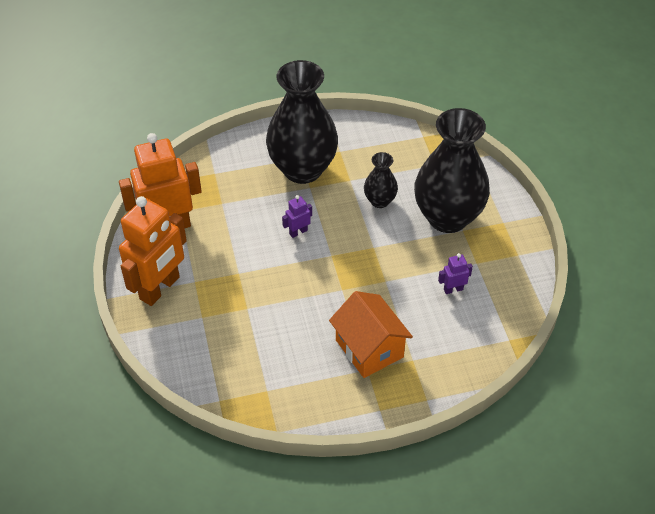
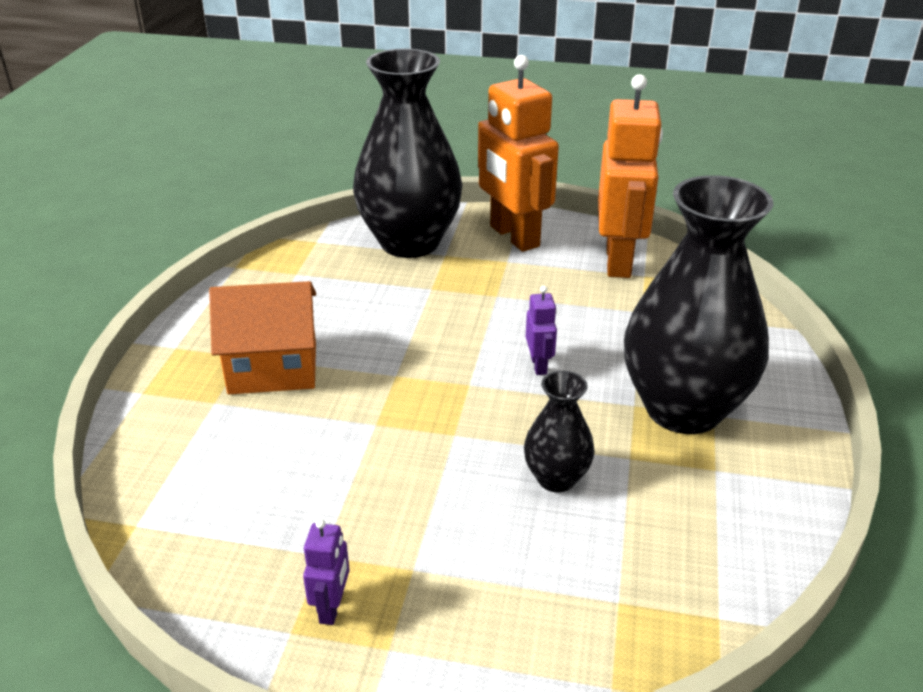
camera: 115 degrees right, 15 degrees down
(447, 217) = (459, 559): black vase -> black vase (409, 242)
(453, 289) = (293, 497): purple robot -> purple robot (332, 607)

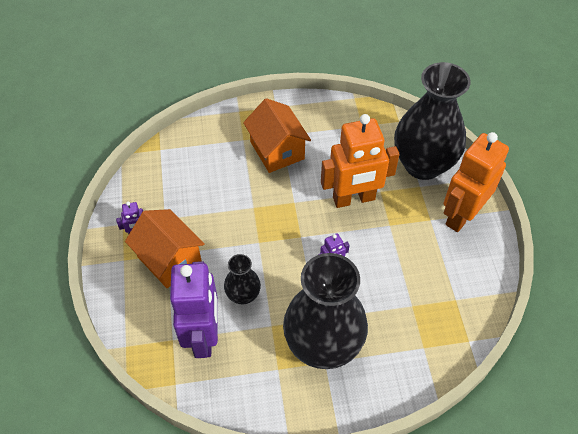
camera: 70 degrees right, 20 degrees up
(428, 567) = (169, 259): none -> orange house
(619, 261) = (465, 281): orange robot -> orange robot (354, 199)
(624, 552) = (203, 336): none -> purple robot

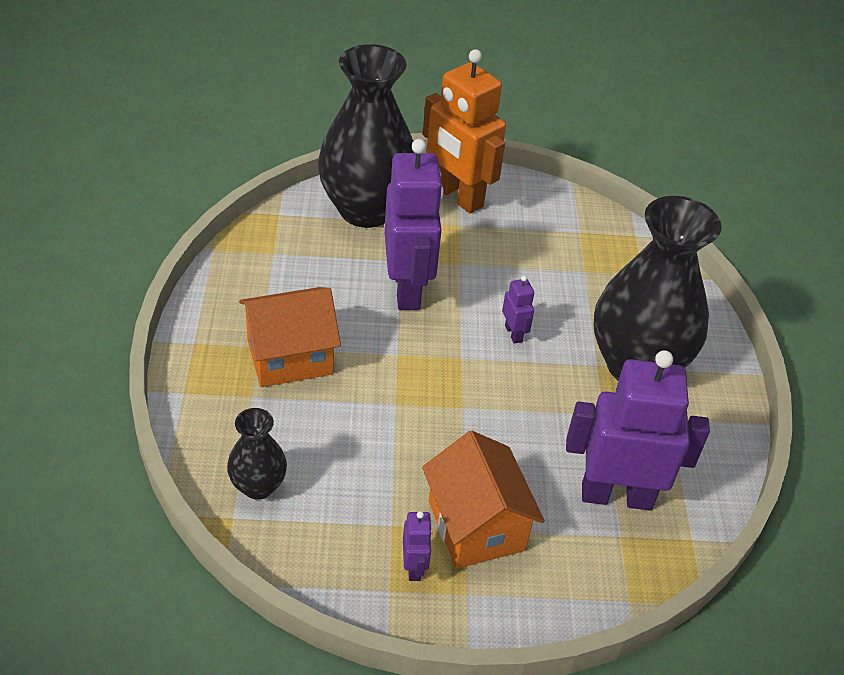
camera: 85 degrees left, 10 degrees down
(169, 259) = (476, 525): orange house -> orange house turned 75 degrees counterclockwise
(243, 295) = (552, 439): black vase -> black vase (258, 486)
(354, 199) = (407, 289): orange robot -> purple robot

